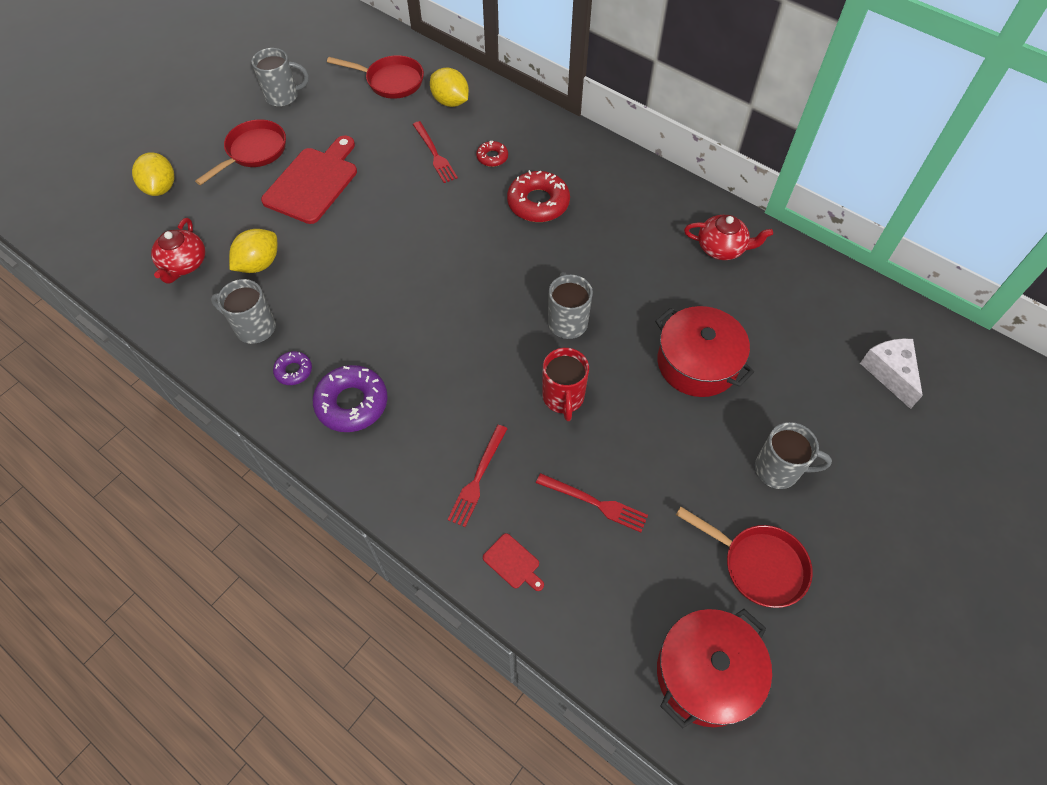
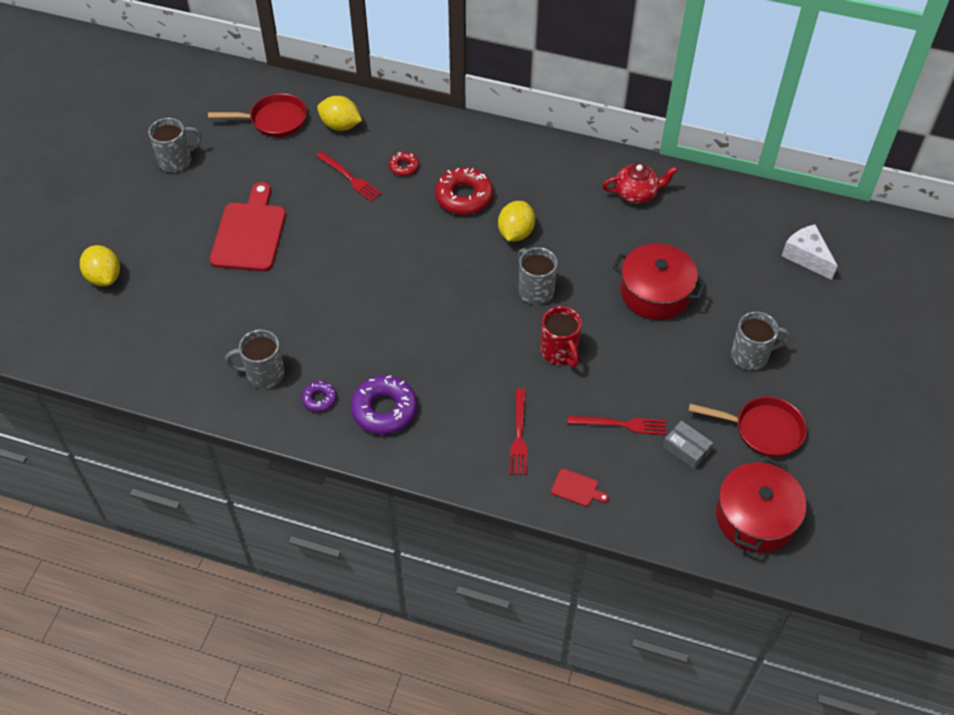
camera: 20 degrees left, 5 degrees down
(184, 264) = (167, 339): red teapot -> none
(253, 152) = (176, 220): red pan -> none
(259, 264) = (238, 319): yellow lemon -> yellow lemon (515, 233)
(657, 558) = (686, 449): none -> grey box

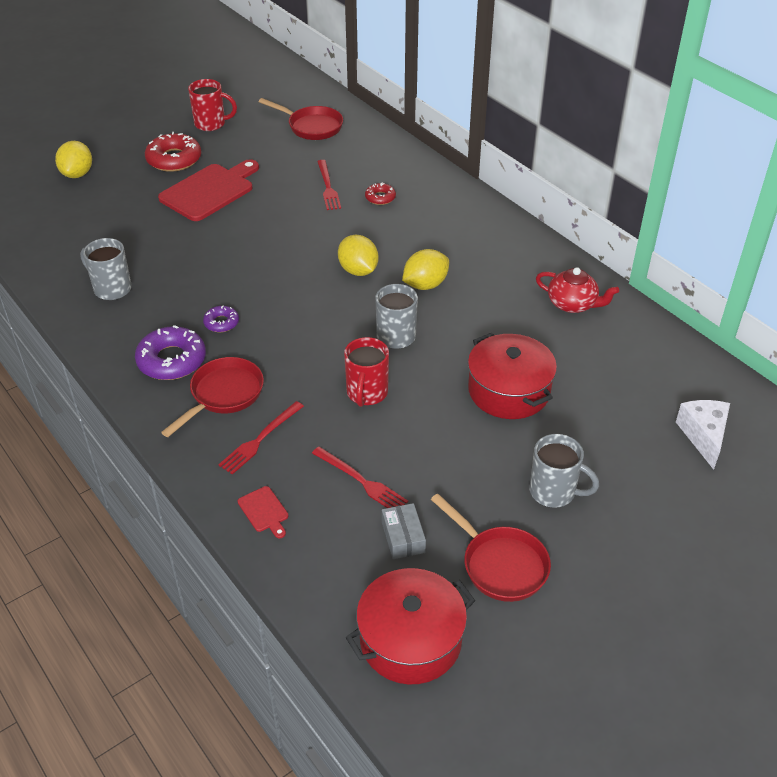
camera: 35 degrees right, 10 degrees down
(176, 161) = (211, 124): grey mug -> red mug
(319, 399) = (131, 327): purple donut -> purple donut (221, 323)
(340, 126) = (359, 150): yellow lemon -> yellow lemon (358, 270)
(455, 415) = (223, 395): none -> red pan
(464, 197) = (408, 239): red donut -> red donut (174, 159)

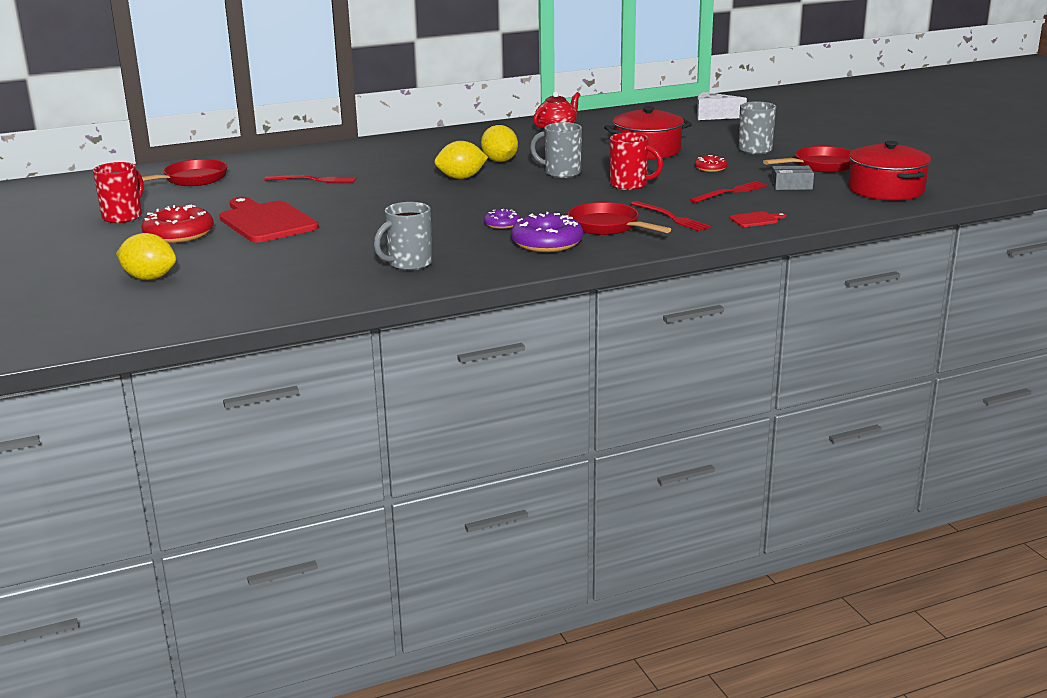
camera: 75 degrees left, 20 degrees down
(380, 197) = (353, 165): red donut -> red donut (710, 168)

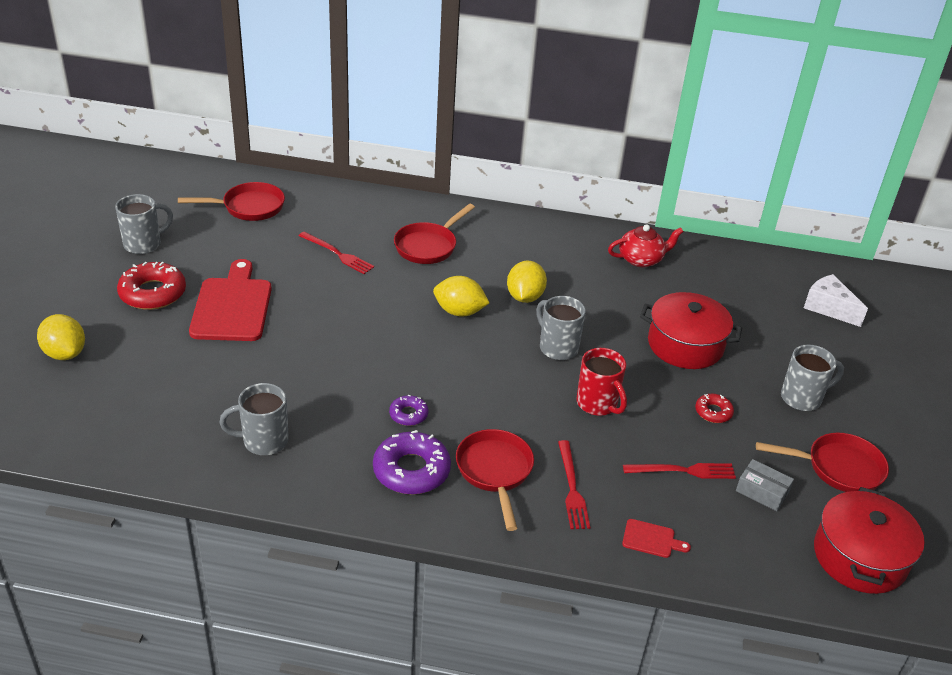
camera: 30 degrees right, 15 degrees up
(123, 217) = (144, 244): red mug -> grey mug
(384, 160) = (428, 246): none -> red pan

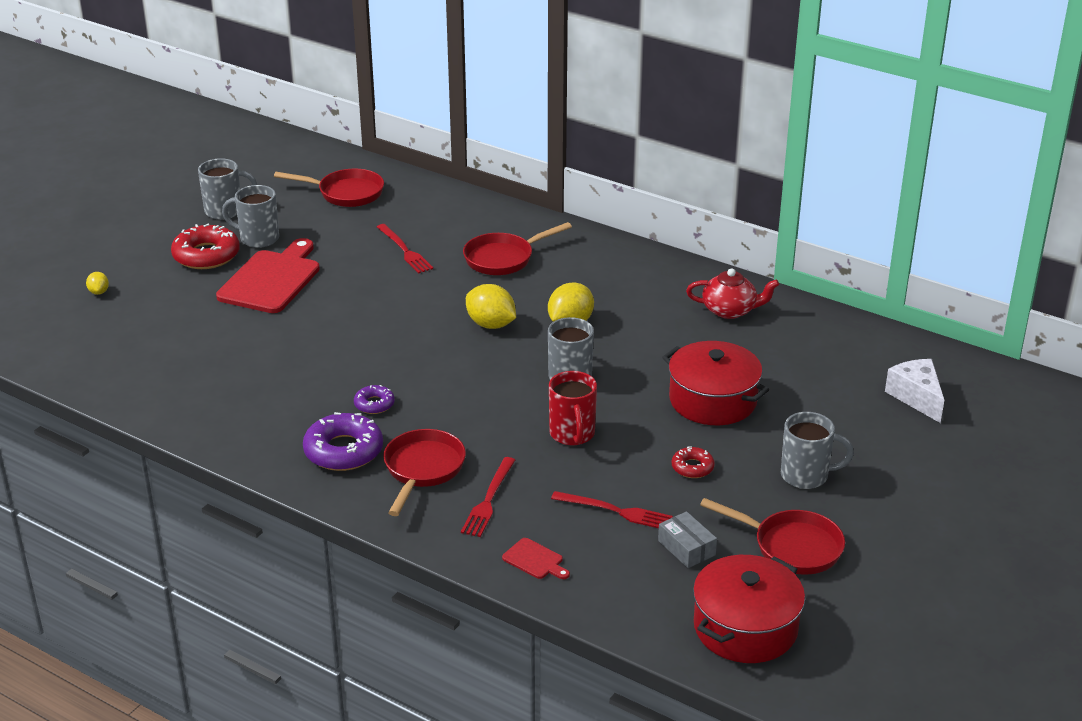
camera: 25 degrees right, 5 degrees down
(65, 353) = (99, 292): yellow lemon -> yellow lemon, size x0.51
(263, 441) = (225, 398): grey mug -> grey mug (258, 238)

